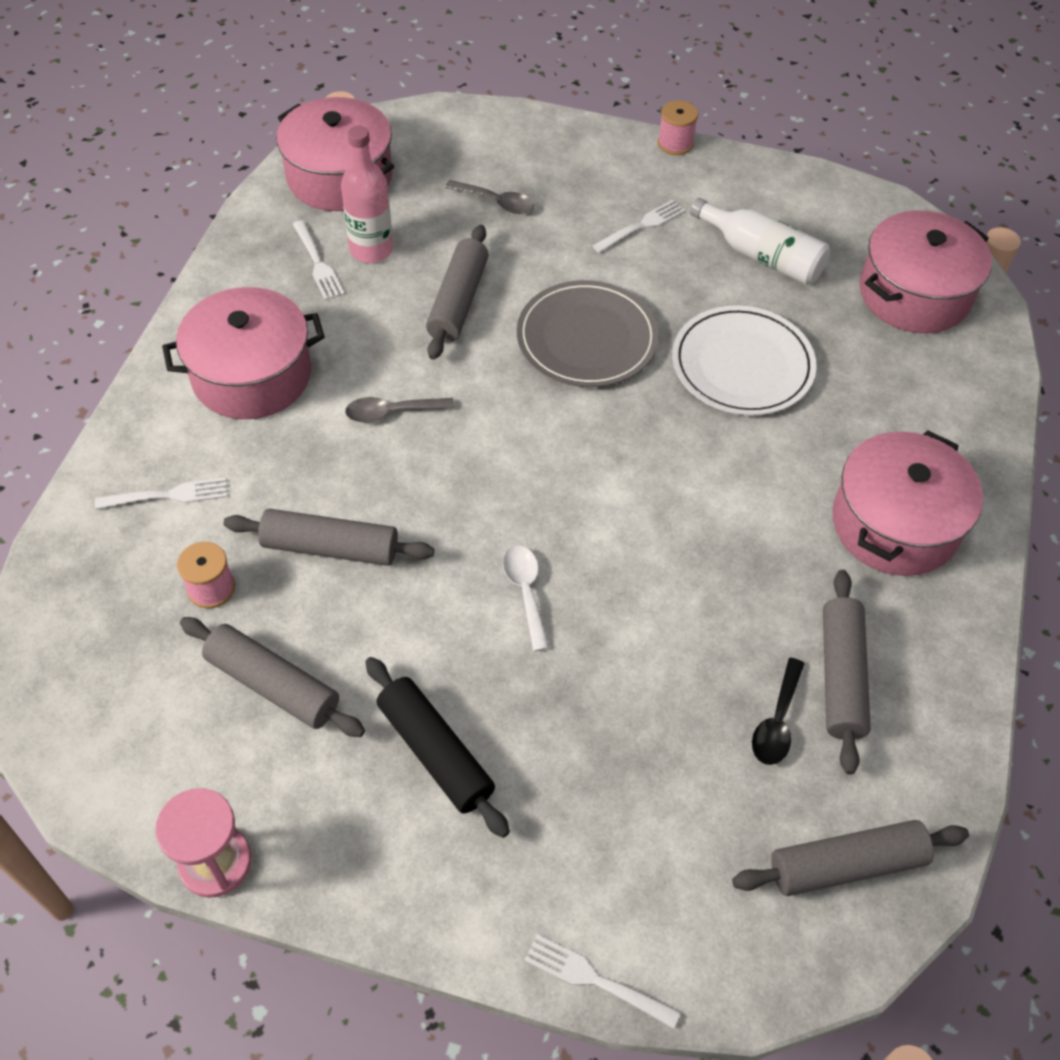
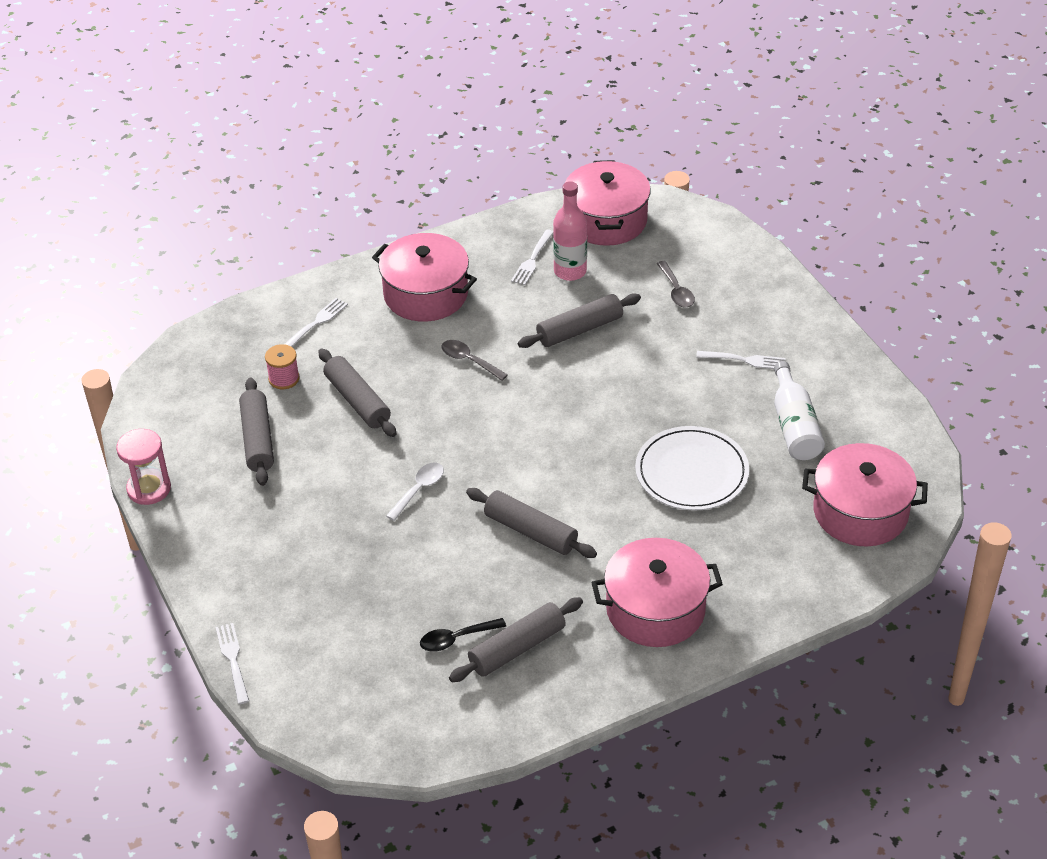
camera: 50 degrees right, 10 degrees down
(167, 495) = (316, 323): white fork -> white fork turned 90 degrees counterclockwise
(435, 753) = (287, 521): black rolling pin -> none
(587, 338) = (623, 397): grey plate -> none
(675, 143) = (838, 328): pink spool -> none
(846, 864) = (400, 718): grey rolling pin -> grey rolling pin (530, 531)

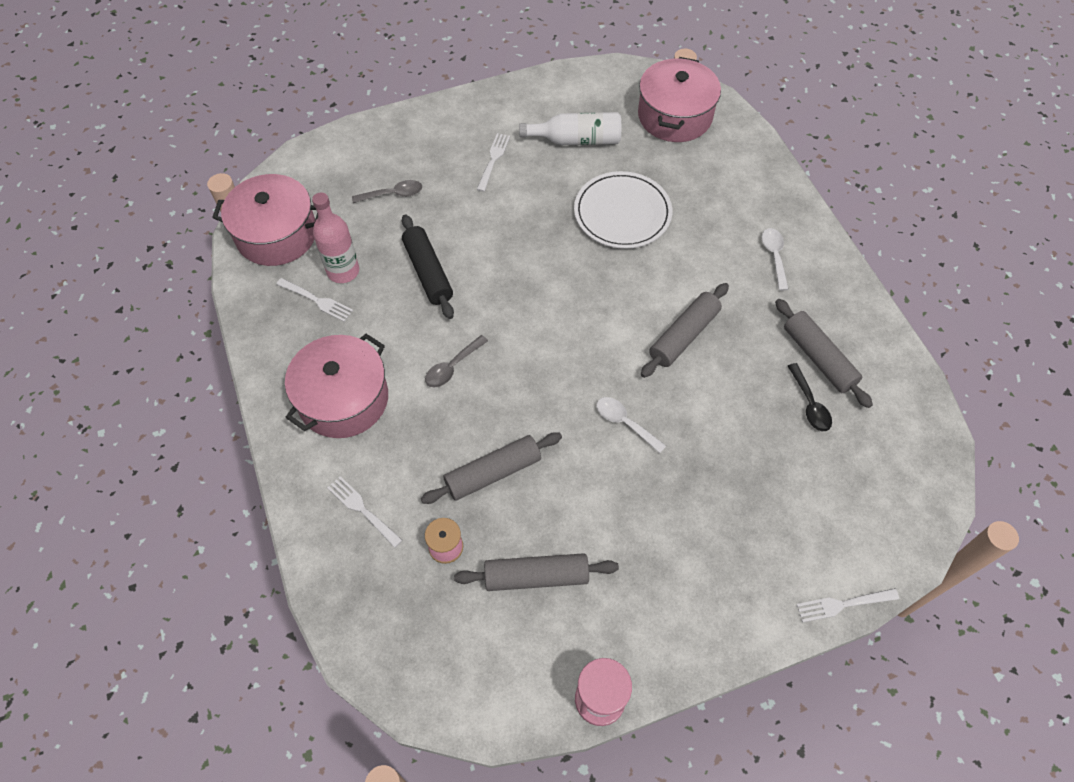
camera: 85 degrees left, 15 degrees up
(580, 329) = (428, 272): grey rolling pin -> black rolling pin
(655, 609) = (774, 256): pink pot -> white spoon

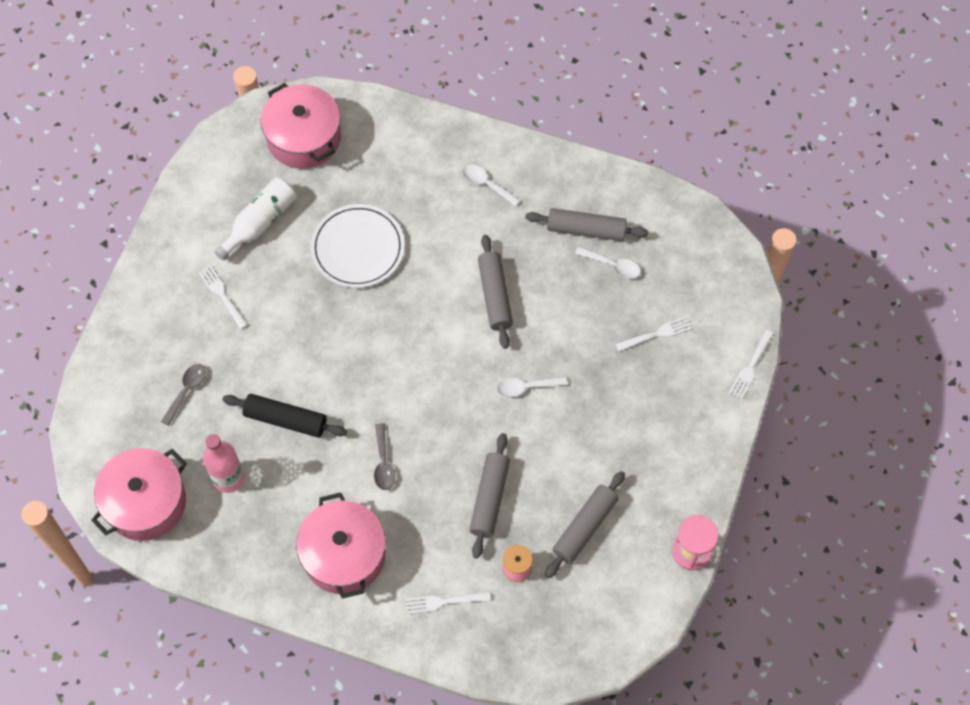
camera: 50 degrees left, 5 degrees up
(316, 300) = (238, 515): white fork -> white fork (656, 334)
(809, 404) = (612, 265): black spoon -> white spoon

